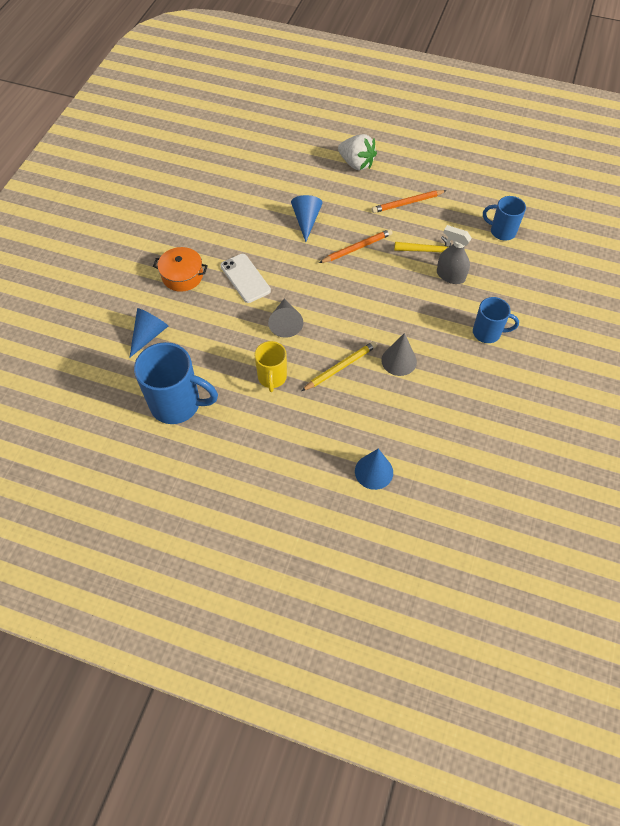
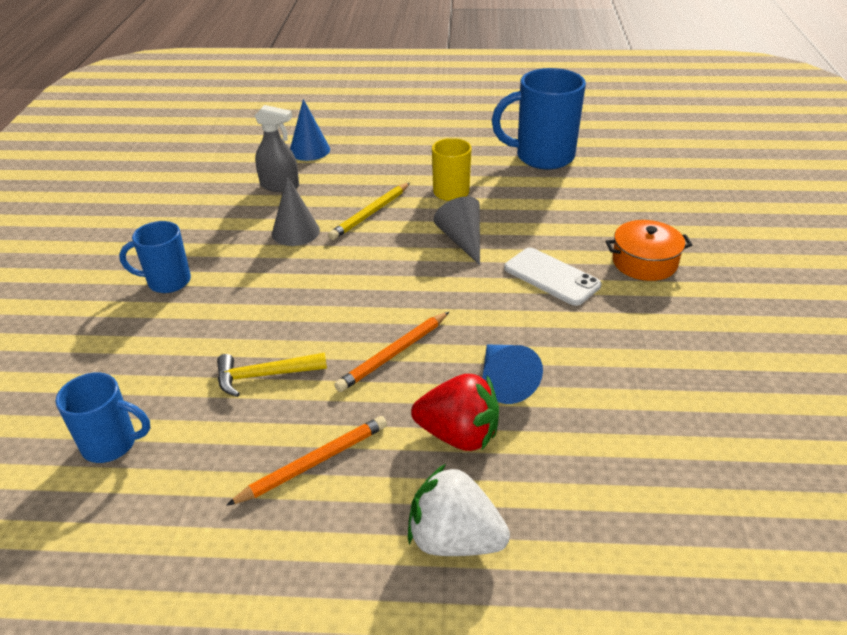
camera: 165 degrees right, 20 degrees down
(149, 335) = (627, 199): blue cone -> none
(339, 201) = (458, 435): none -> red strawberry
(450, 276) = (222, 344): grey spray bottle -> grey spray bottle (280, 186)

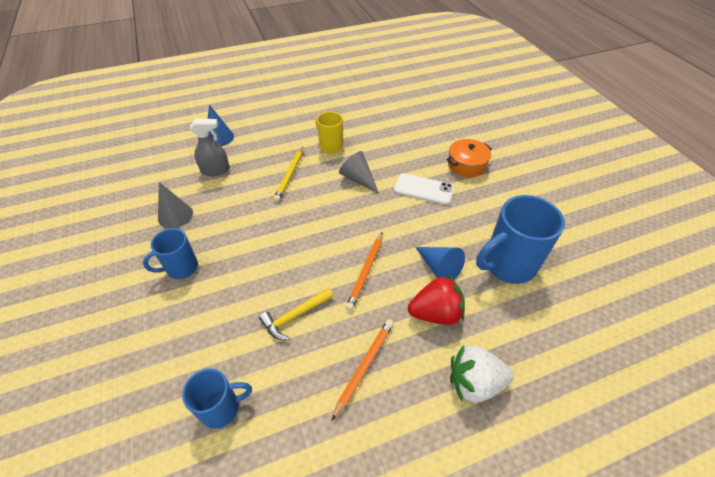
camera: 25 degrees left, 10 degrees up
(295, 232) = (248, 203): grey cone -> grey cone (175, 215)
(542, 157) = (370, 108): blue mug -> blue mug (508, 265)

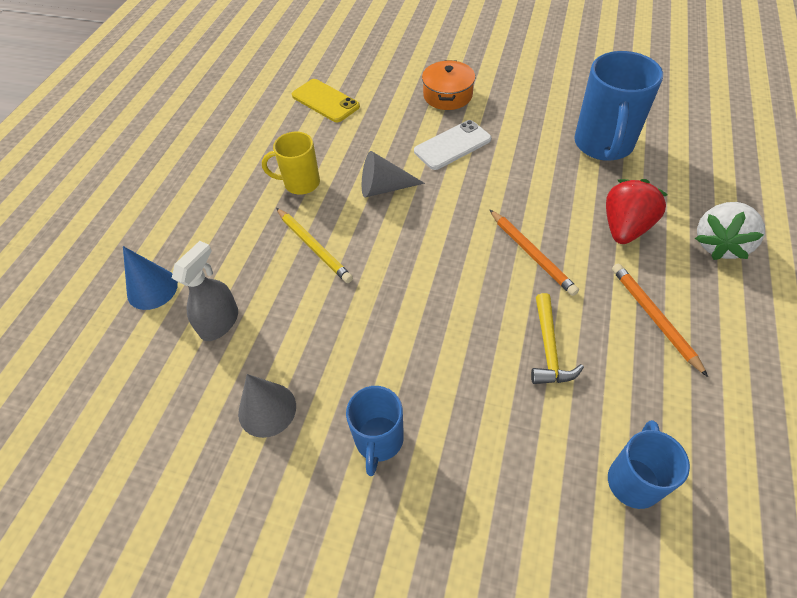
camera: 50 degrees left, 5 degrees up
(402, 120) = (325, 101): none -> yellow phone
(439, 268) = (570, 194): blue cone -> none

